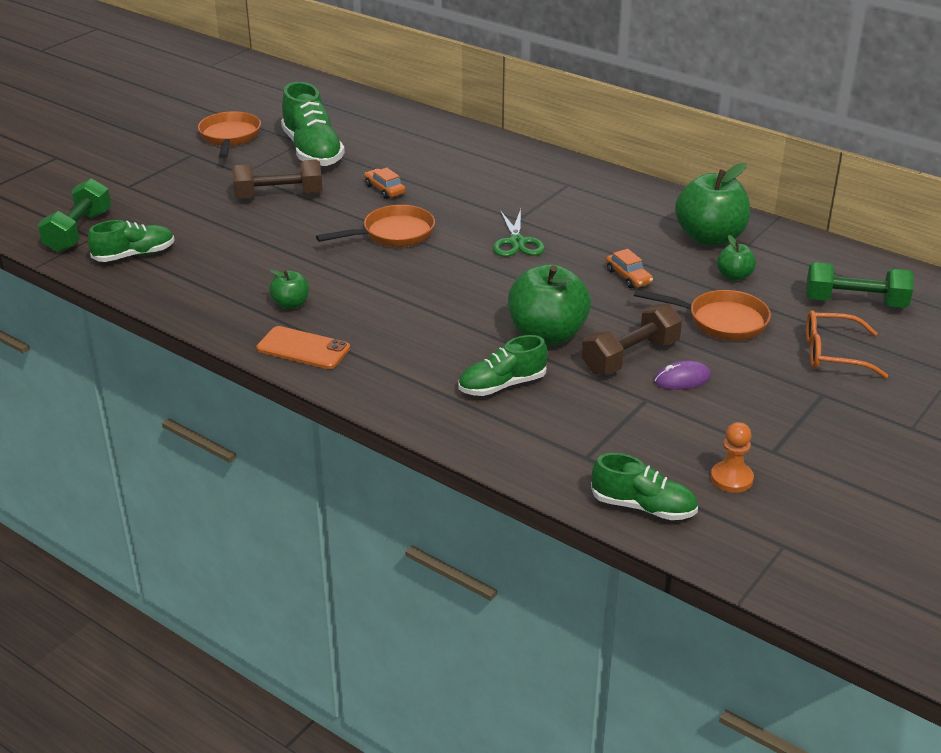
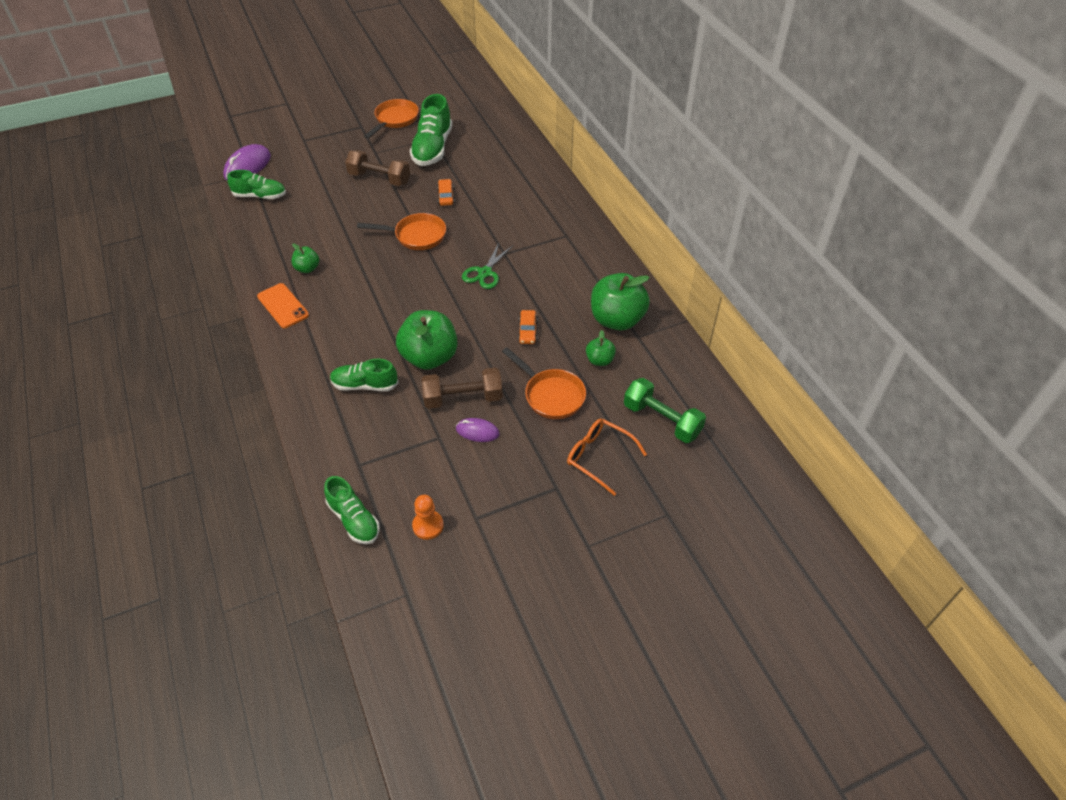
camera: 30 degrees right, 15 degrees up
(78, 231) = (248, 166): green dumbbell -> purple mouse

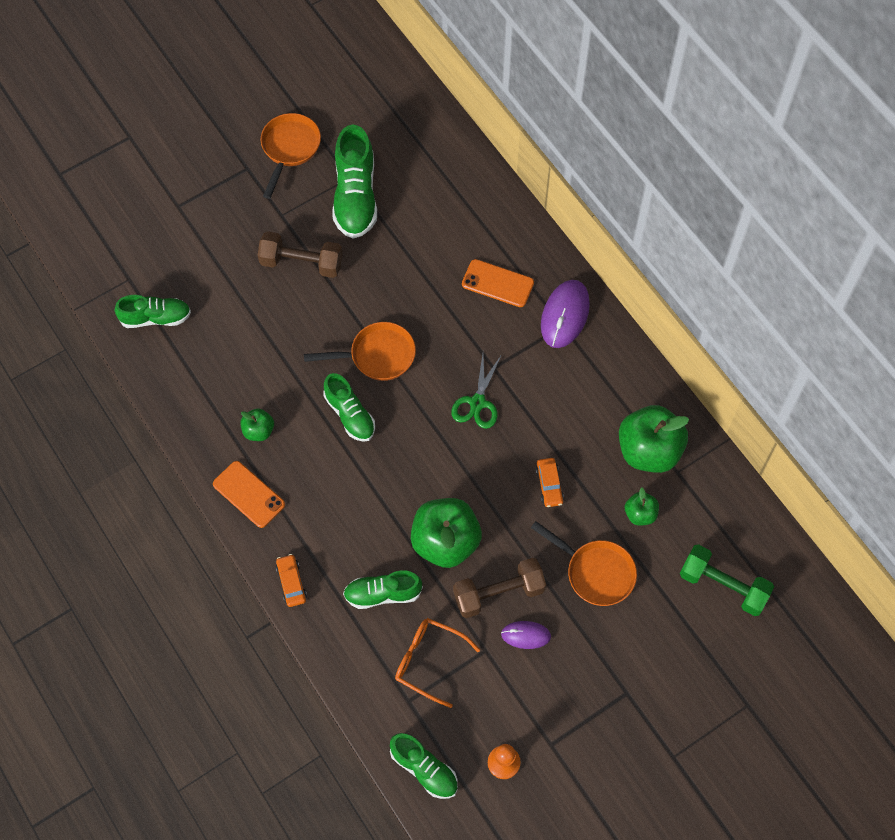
camera: 10 degrees left, 15 degrees up
(248, 166) = (120, 267): purple mouse -> purple mouse (565, 315)
(382, 267) = (350, 414): none -> green shoe
(446, 196) = (396, 282): orange car -> orange car (291, 583)
(522, 206) = (497, 283): none -> orange phone
(599, 457) = (664, 646): orange glasses -> orange glasses (429, 661)

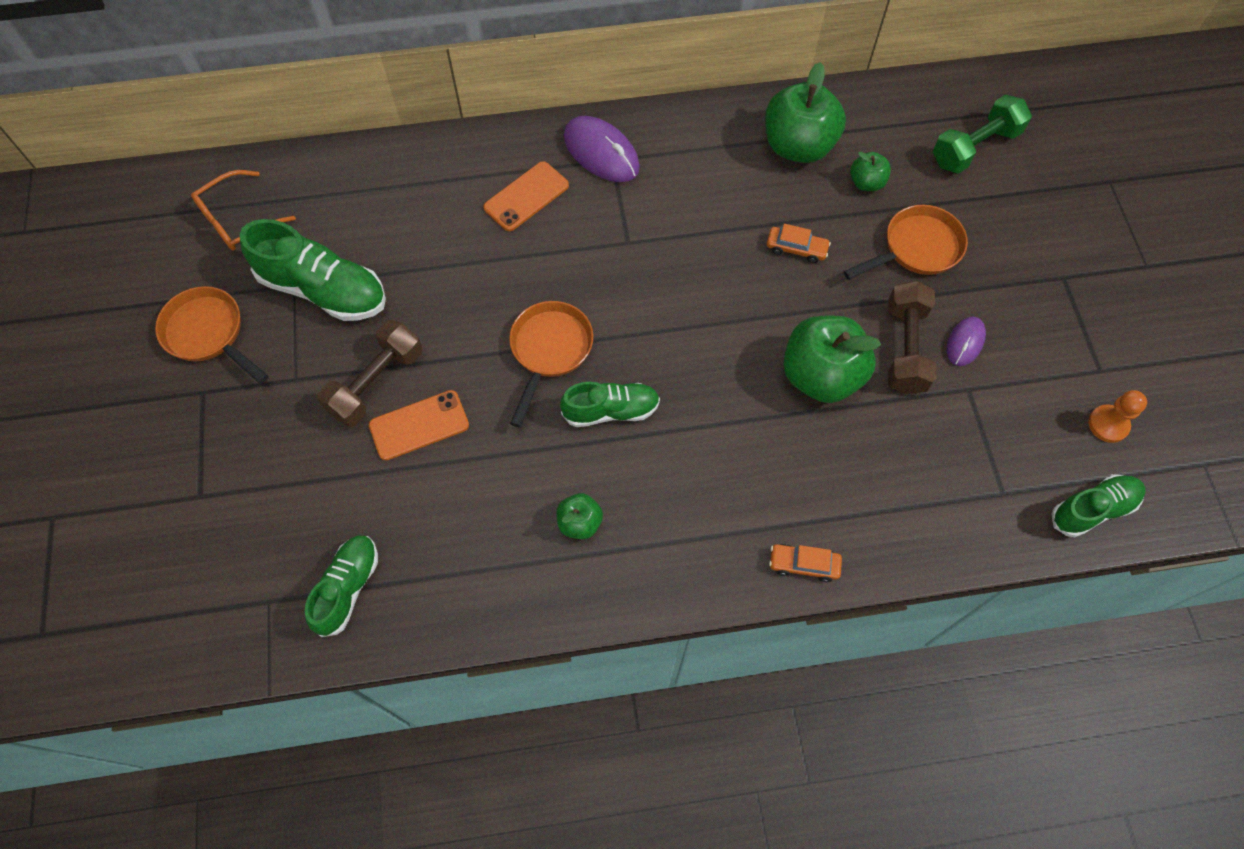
camera: 65 degrees left, 0 degrees up
(249, 494) = (661, 568): orange phone -> orange phone (419, 425)
(383, 594) = (859, 467): green shoe -> none
(429, 661) = (961, 451): orange glasses -> orange glasses (238, 219)
(477, 402) = (663, 275): green scissors -> none

